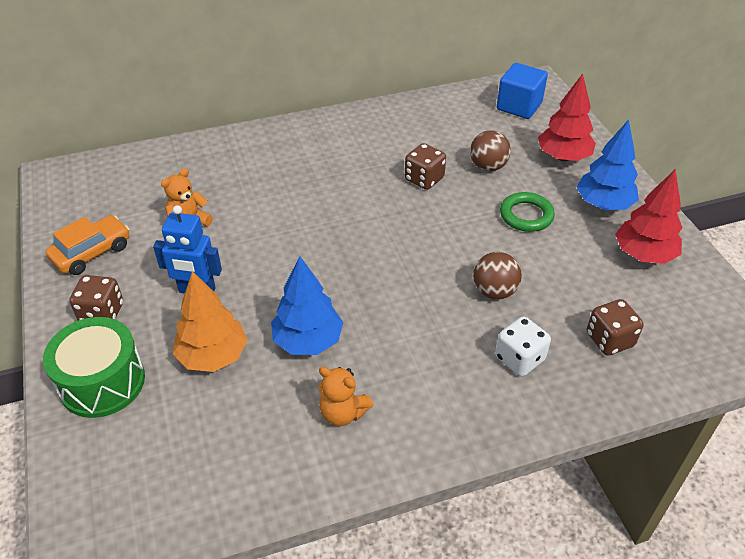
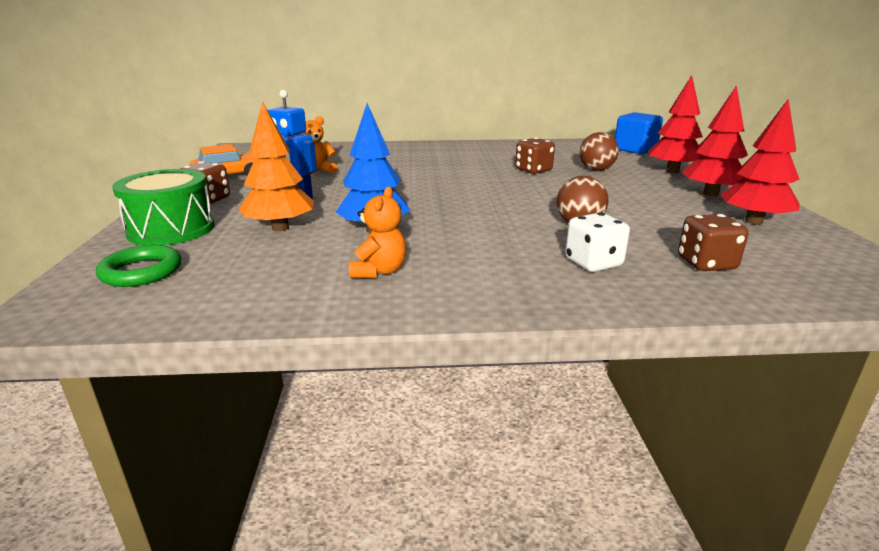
camera: 15 degrees right, 20 degrees down
(343, 413) = (379, 271): orange teddy bear -> orange teddy bear turned 120 degrees counterclockwise
(526, 215) = (626, 192): green ring -> green ring (141, 271)
(603, 204) = (710, 194): blue tree -> red tree

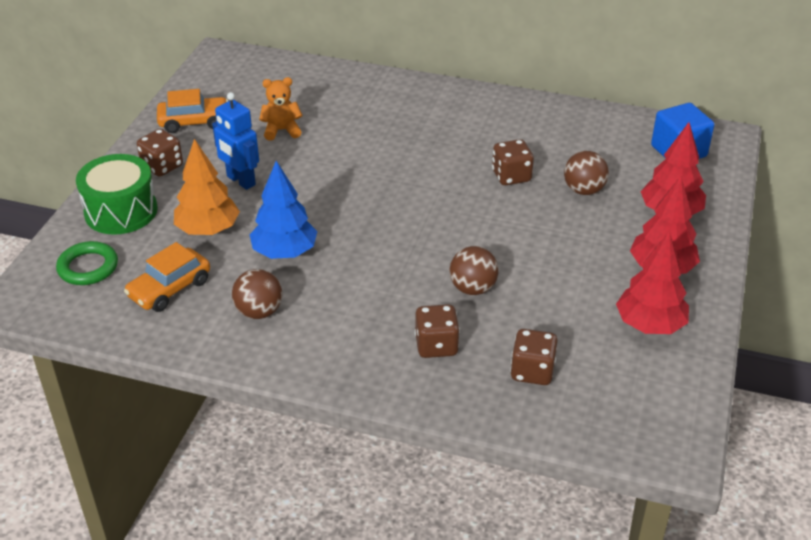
camera: 20 degrees right, 15 degrees up
(258, 271) = (170, 289): none -> orange car
(379, 271) = (259, 312): orange teddy bear -> brown ball
(593, 263) = (436, 345): white dice -> brown dice

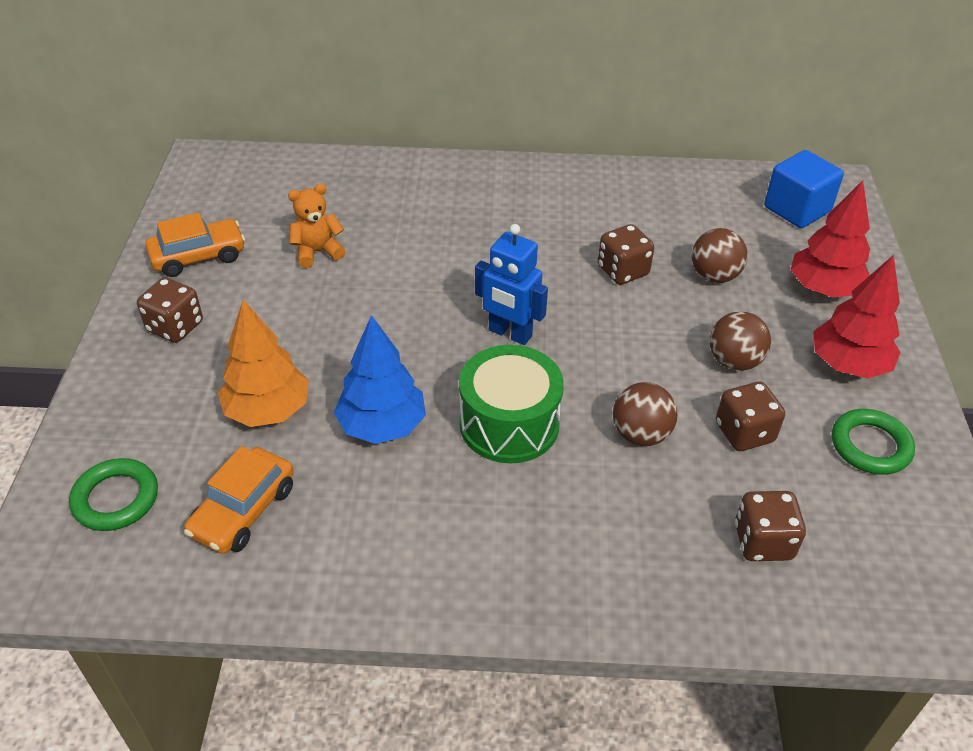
camera: 15 degrees left, 5 degrees up
(121, 211) = (138, 403): green drum -> green drum (509, 424)
(240, 181) = (288, 331): blue robot -> blue robot (509, 334)
(259, 312) = (379, 523): brown ball -> brown ball (734, 361)
(436, 345) = (629, 528): brown dice -> brown dice (744, 432)
(649, 325) = (870, 446): red tree -> green ring

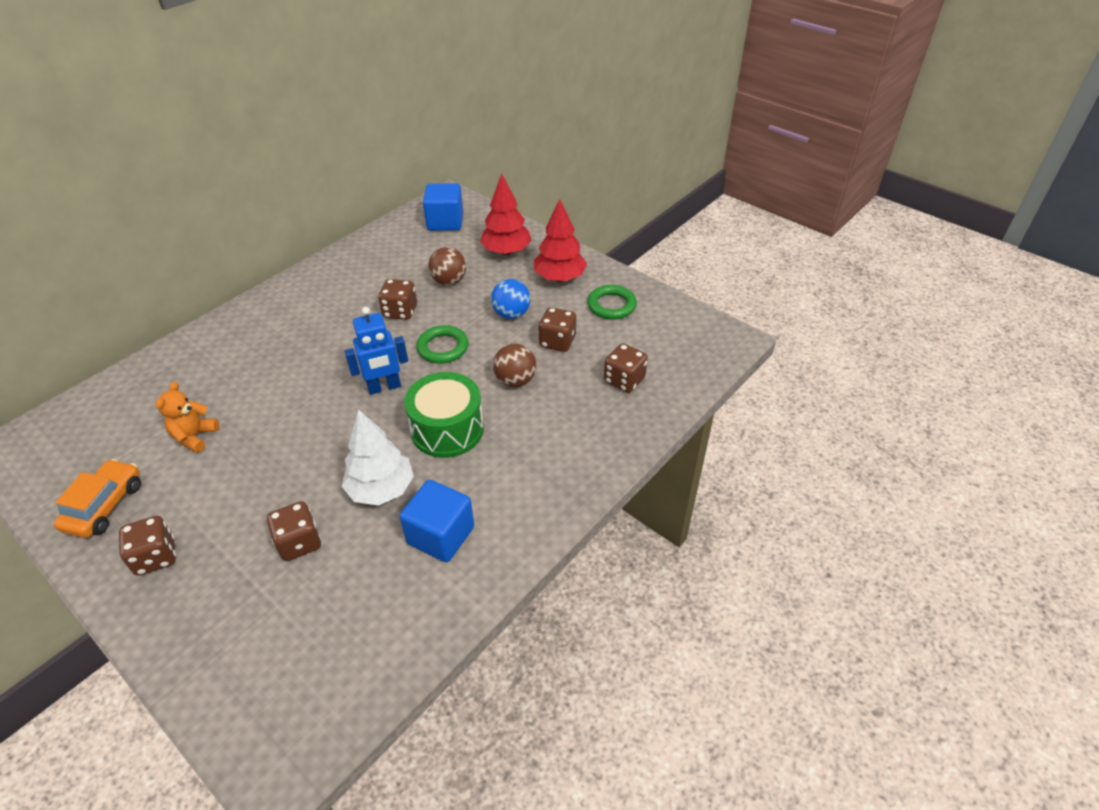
camera: 50 degrees left, 0 degrees up
(116, 499) = (272, 676): green ring -> green ring (443, 348)
(243, 511) = (366, 601): orange car -> none
(268, 410) = (299, 542): orange tree -> brown dice
(370, 516) = (441, 535): none -> blue cube
(382, 426) = (381, 489): blue tree -> white tree
(734, 361) = (511, 314): brown ball -> blue ball

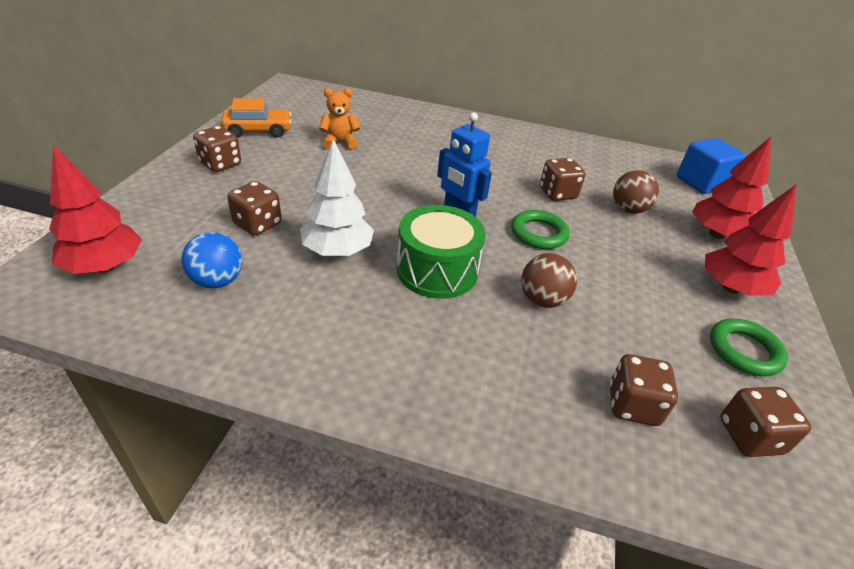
camera: 60 degrees right, 5 degrees down
(286, 686) = (105, 266): none -> red tree
(441, 535) = (300, 309): blue cube -> none
(511, 314) = (633, 266): blue ball -> blue ball (217, 281)
(557, 342) = (632, 317): brown dice -> brown dice (750, 436)

